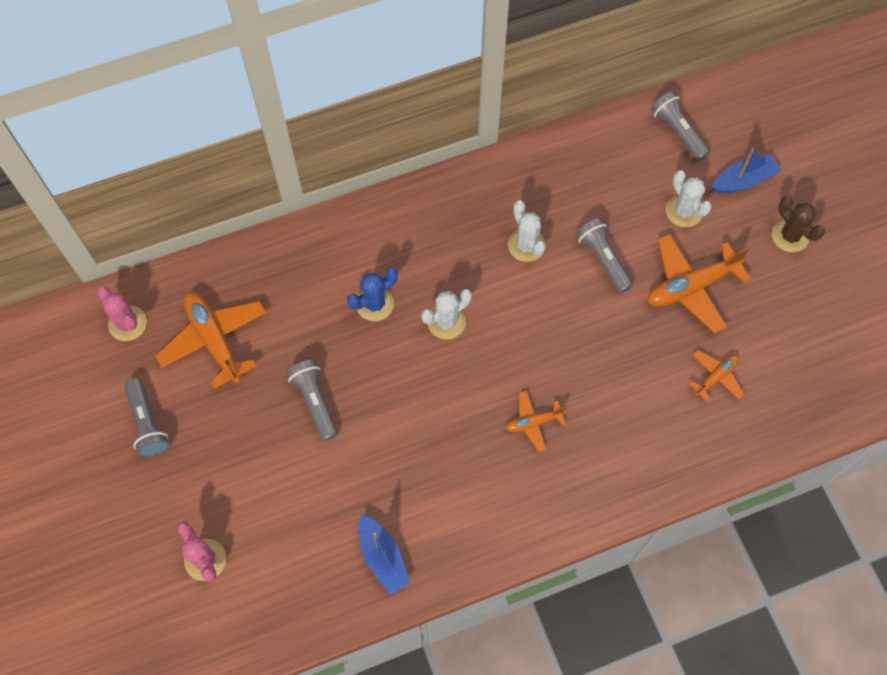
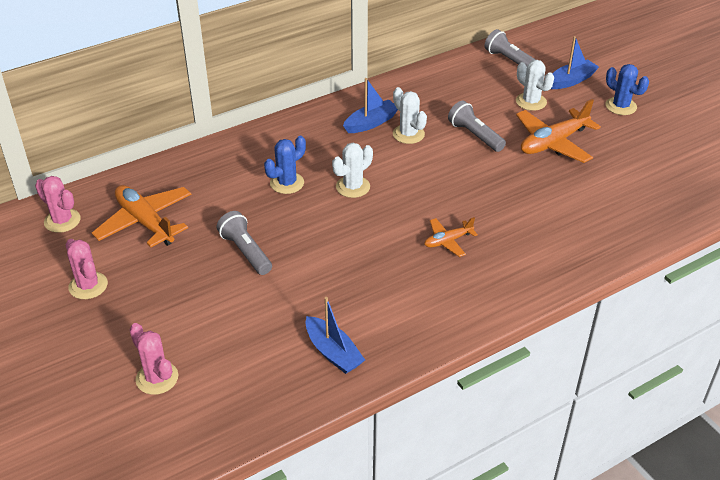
camera: 10 degrees left, 25 degrees down
(148, 423) = (88, 286): grey flashlight -> pink cactus
(487, 219) = (371, 123): none -> blue boat
(715, 377) = (595, 194): orange plane -> none
(790, 236) = (621, 106): brown cactus -> blue cactus

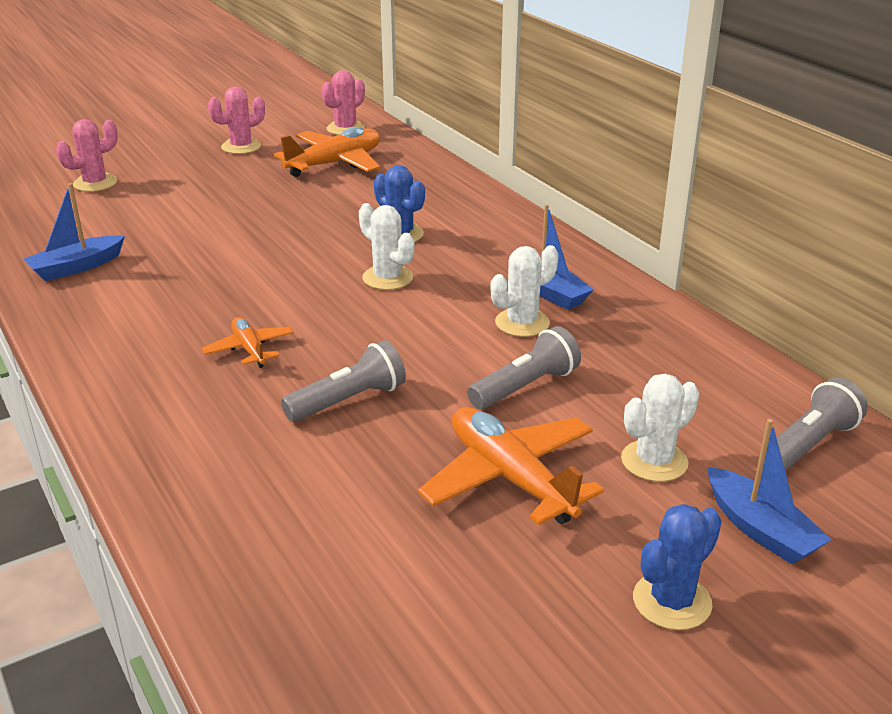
camera: 90 degrees right, 10 degrees down
(245, 252) = (269, 215): grey flashlight -> grey flashlight (348, 400)

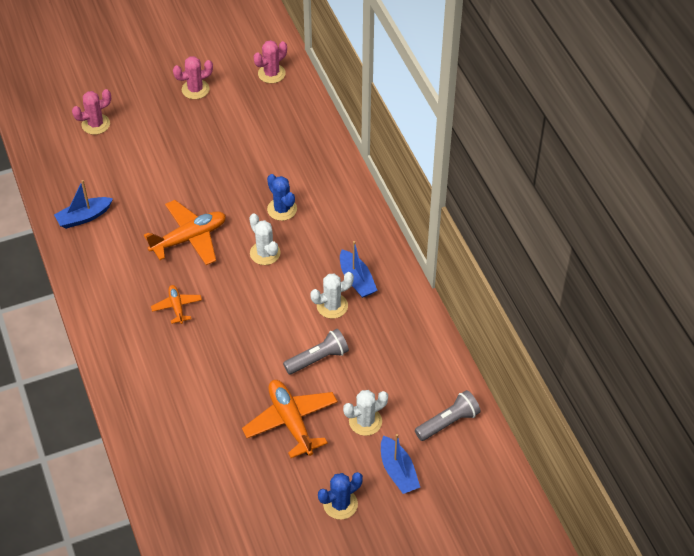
camera: 10 degrees right, 20 degrees up
(335, 163) = (256, 120): orange plane -> orange plane (189, 238)
(348, 400) = (223, 355): grey flashlight -> none

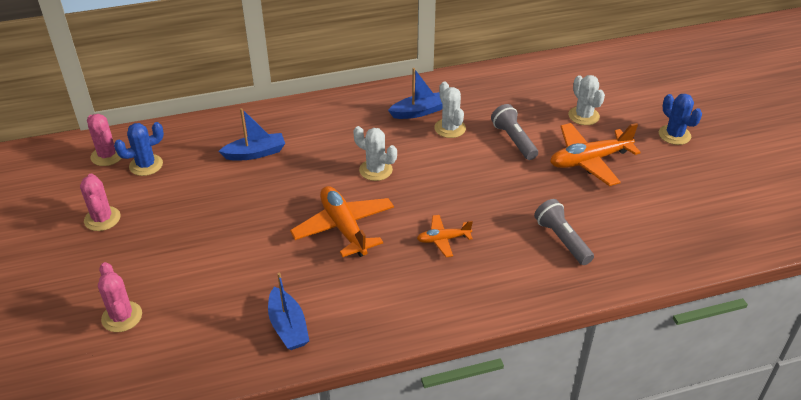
camera: 85 degrees left, 10 degrees down
(265, 253) = (375, 170): white cactus -> white cactus turned 60 degrees clockwise
(282, 209) = (316, 156): blue cactus -> blue cactus (146, 165)
(398, 471) = (633, 101): blue boat -> blue boat (255, 153)
(448, 422) = (579, 72): grey flashlight -> grey flashlight (561, 240)

